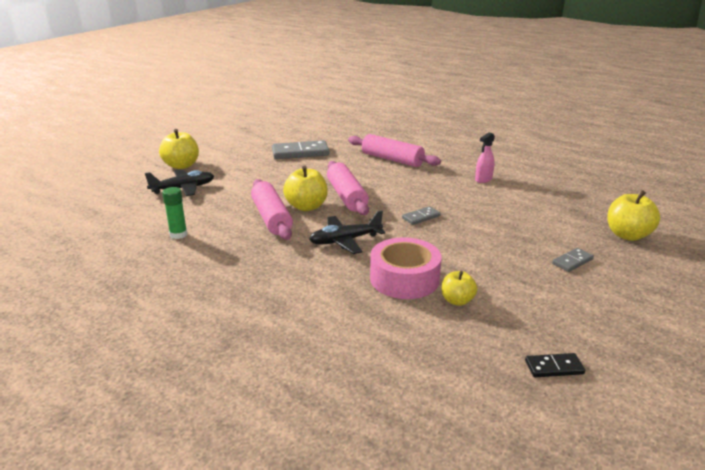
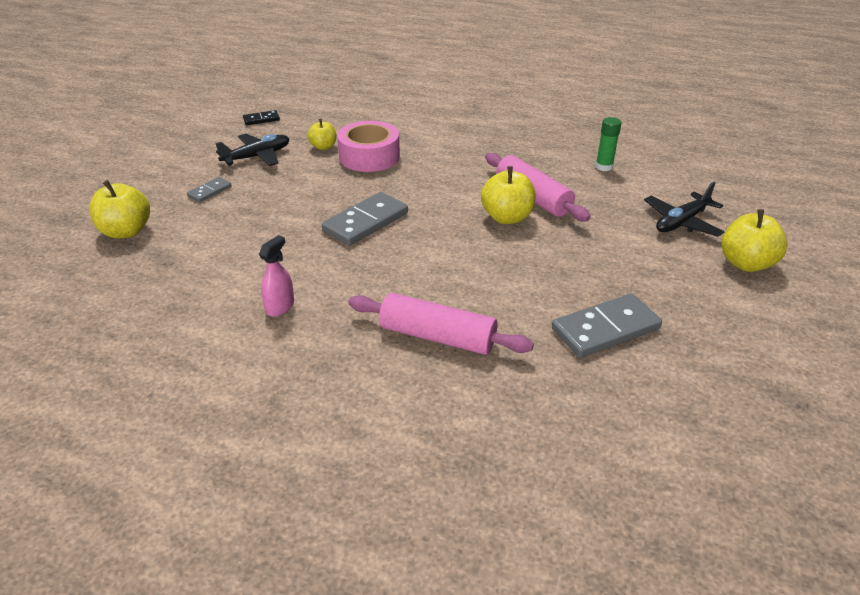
camera: 165 degrees right, 10 degrees up
(345, 241) = (438, 182): black plane -> black plane (257, 157)
(347, 196) = (468, 241): pink rolling pin -> none
(421, 217) = (366, 222): grey domino -> grey domino, size x1.92

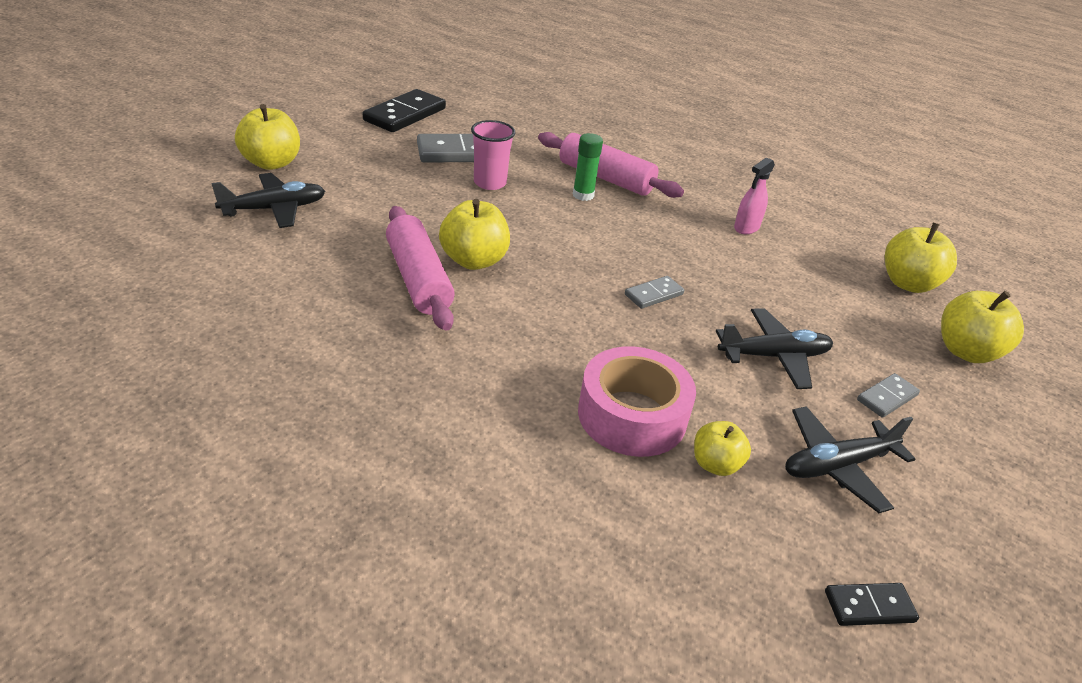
camera: 170 degrees left, 0 degrees up
(135, 281) = (908, 283): none -> yellow apple
(280, 200) = (774, 356): none -> black plane
(366, 222) = (653, 294): grey domino -> grey domino, size x0.52
(547, 294) = (490, 183): none -> pink cup
(604, 167) = (267, 302): green glue stick -> green glue stick (583, 195)
(723, 377) = (405, 115): none -> black domino

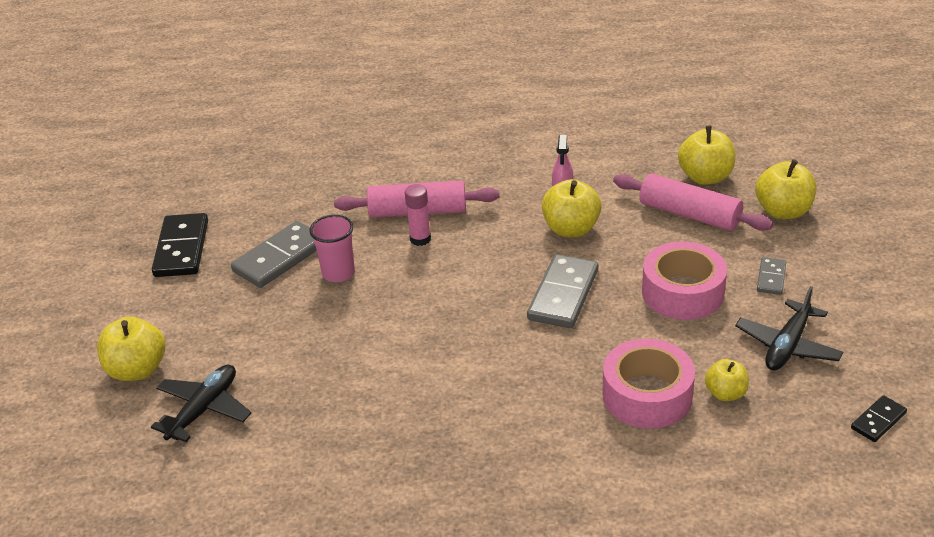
camera: 30 degrees left, 0 degrees up
(419, 279) = (394, 392): pink rolling pin -> pink rolling pin (689, 214)
(474, 260) = (413, 350): yellow apple -> yellow apple (571, 229)
(583, 195) = (420, 239): green glue stick -> pink glue stick
(653, 294) = (563, 295): grey domino -> grey domino, size x1.92
(774, 356) = (682, 292): black plane -> pink tape

